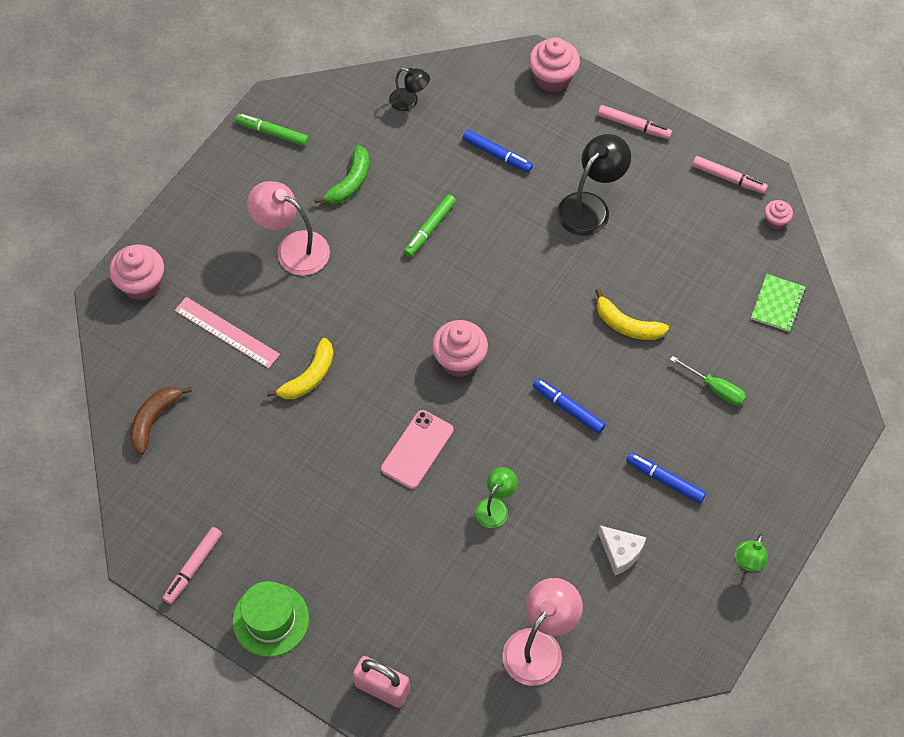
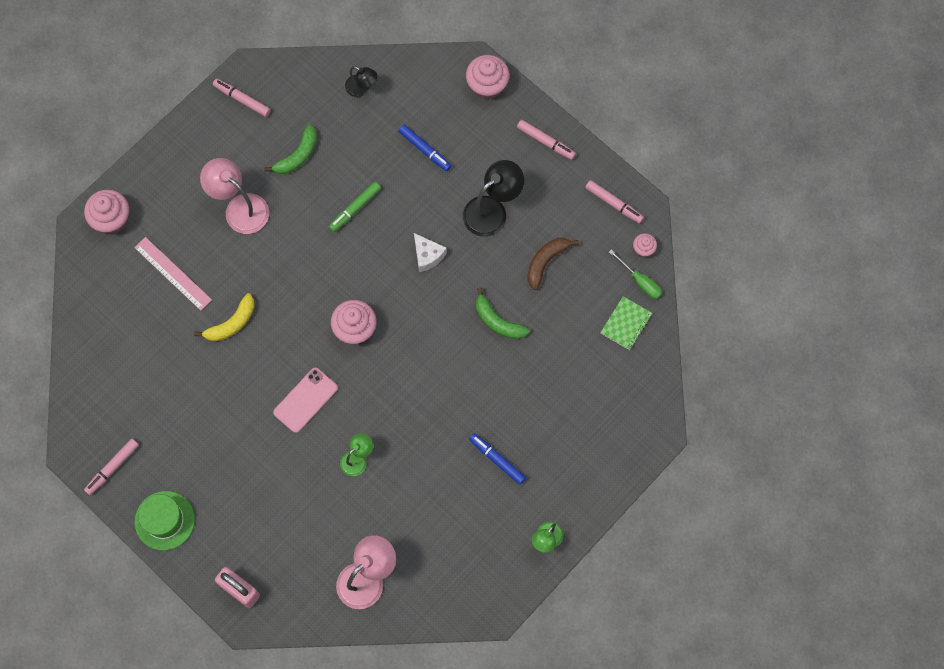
camera: 10 degrees right, 10 degrees up
(154, 420) = (102, 339): brown banana -> brown banana (546, 262)
(272, 133) = (242, 99): green marker -> pink marker
(568, 408) = (433, 386): blue marker -> none
(620, 552) = (447, 513): white cheese -> white cheese (427, 255)
(627, 324) = (498, 321): yellow banana -> green banana
(715, 388) = (556, 389): green screwdriver -> green screwdriver (640, 281)

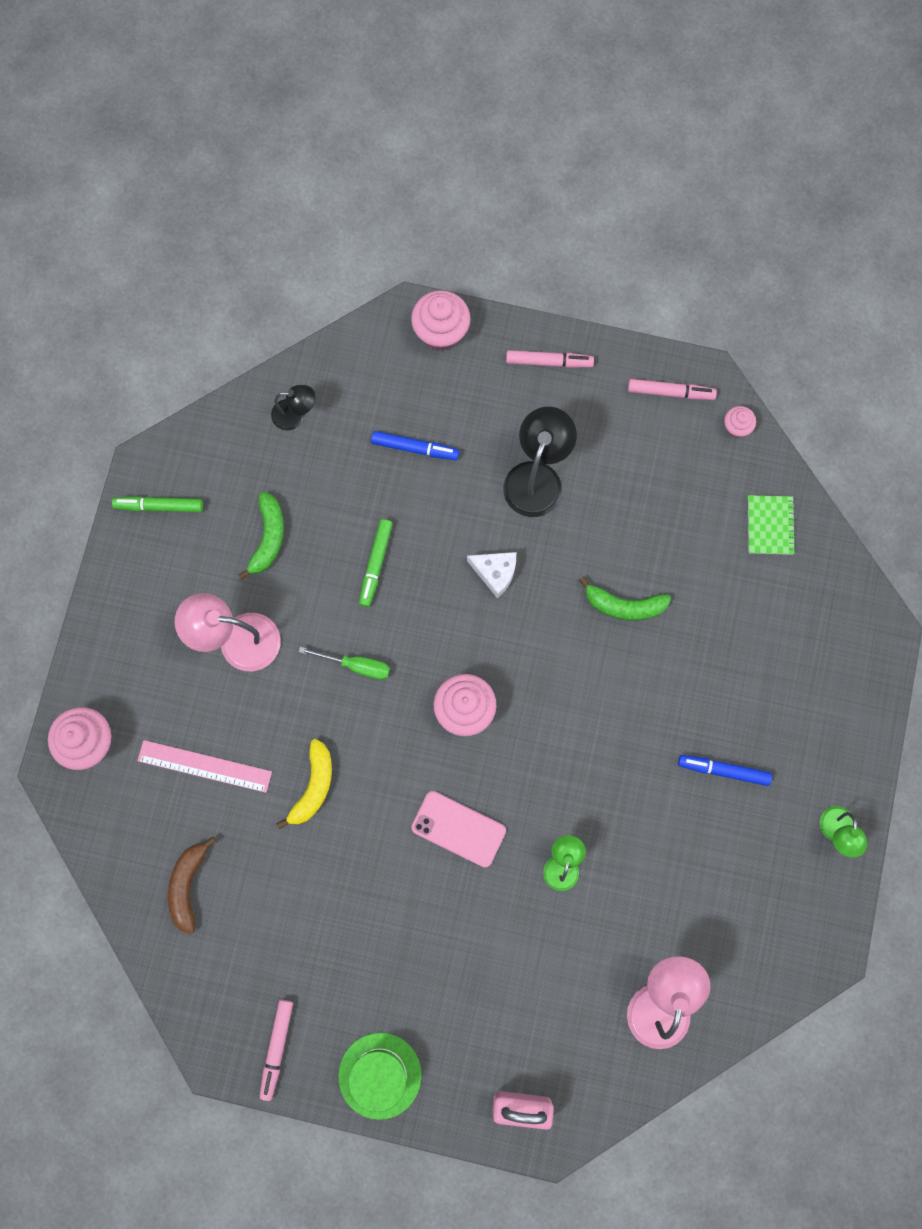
camera: 30 degrees left, 5 degrees up
(242, 99) = (159, 506): pink marker -> green marker
(305, 400) = (458, 829): pink phone -> pink phone turned 75 degrees counterclockwise
(546, 262) = (636, 503): brown banana -> brown banana (188, 885)
(640, 281) = (755, 467): green screwdriver -> green screwdriver (356, 665)

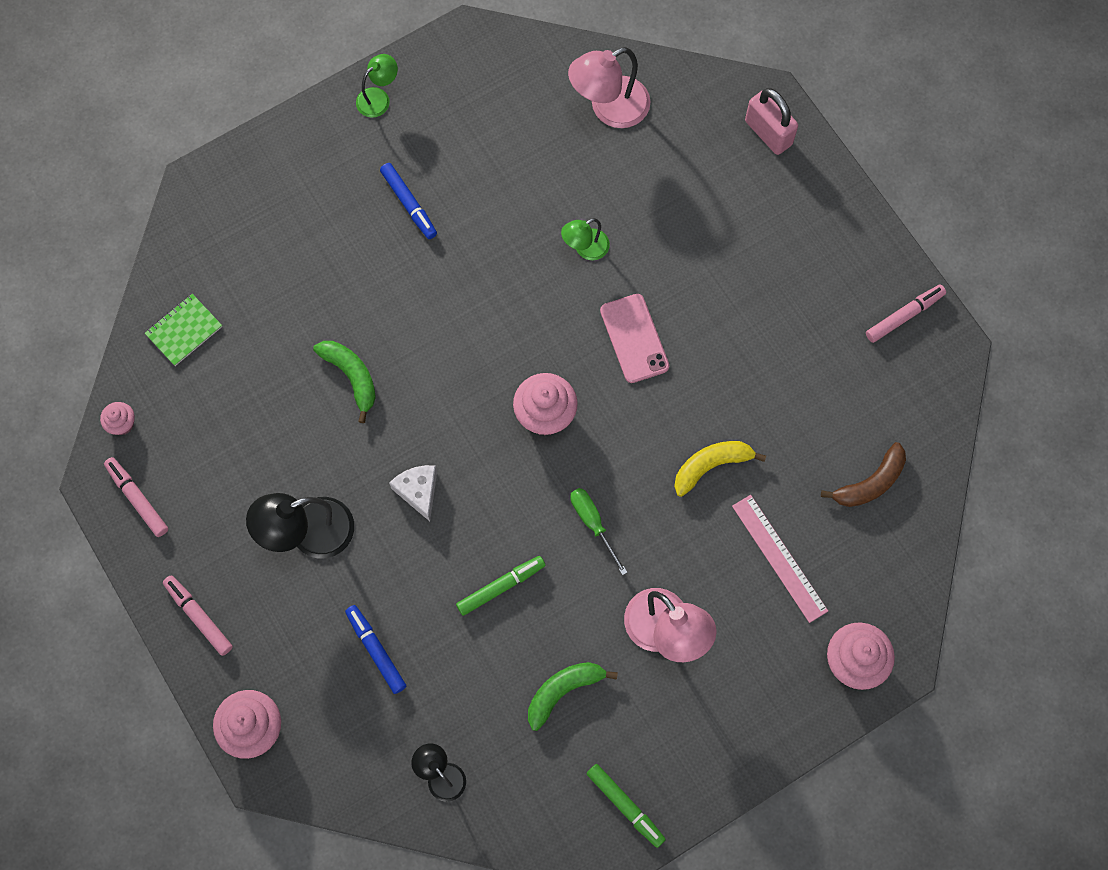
camera: 135 degrees left, 5 degrees down
(379, 1075) = (847, 235): green hat -> none

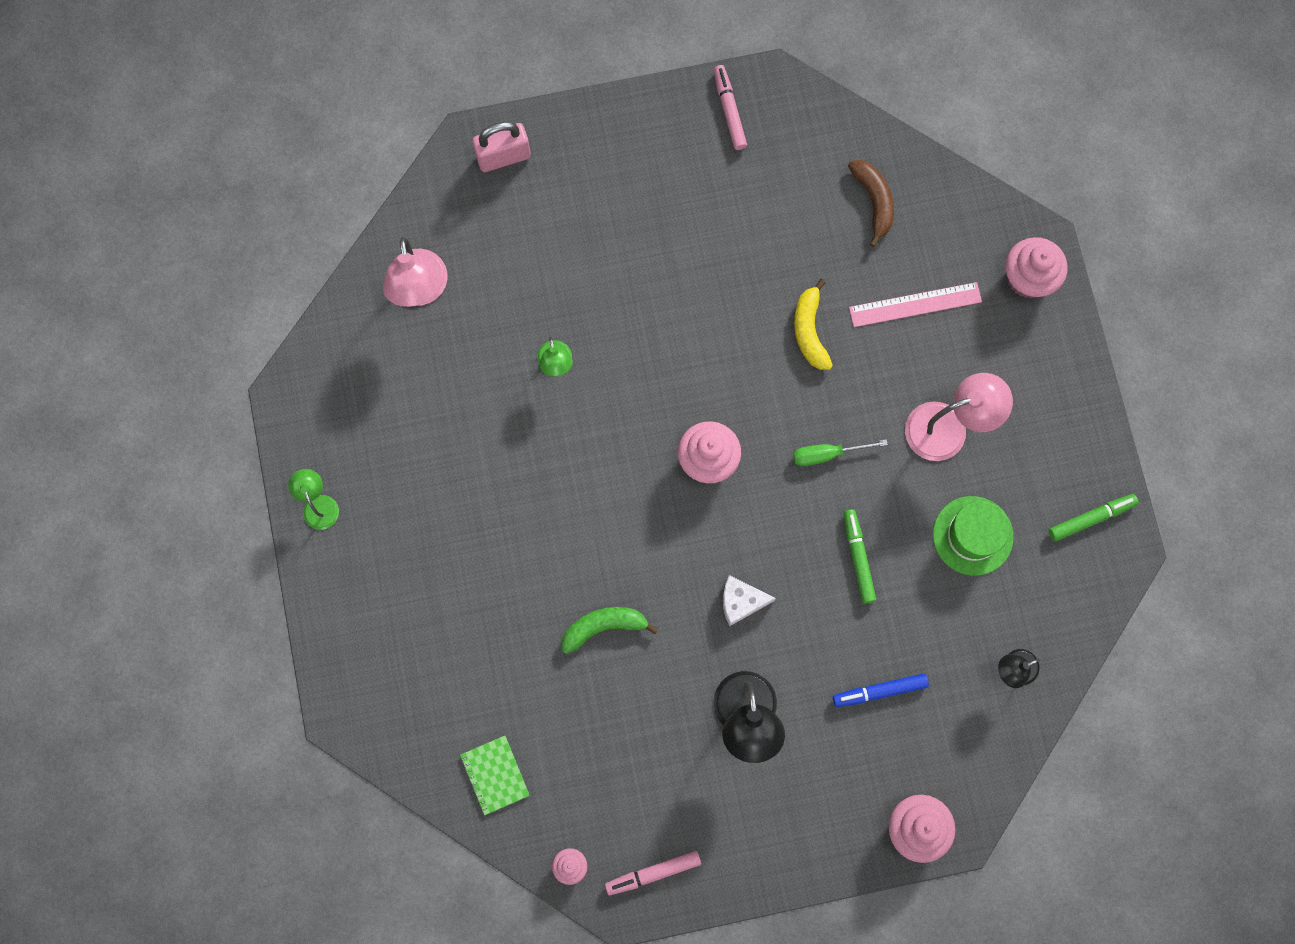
camera: 70 degrees left, 5 degrees up
(199, 616) = (791, 847): pink marker -> none
(409, 204) = (445, 513): blue marker -> none
(563, 691) = (972, 535): green banana -> green hat
(634, 338) = (663, 353): pink phone -> none

